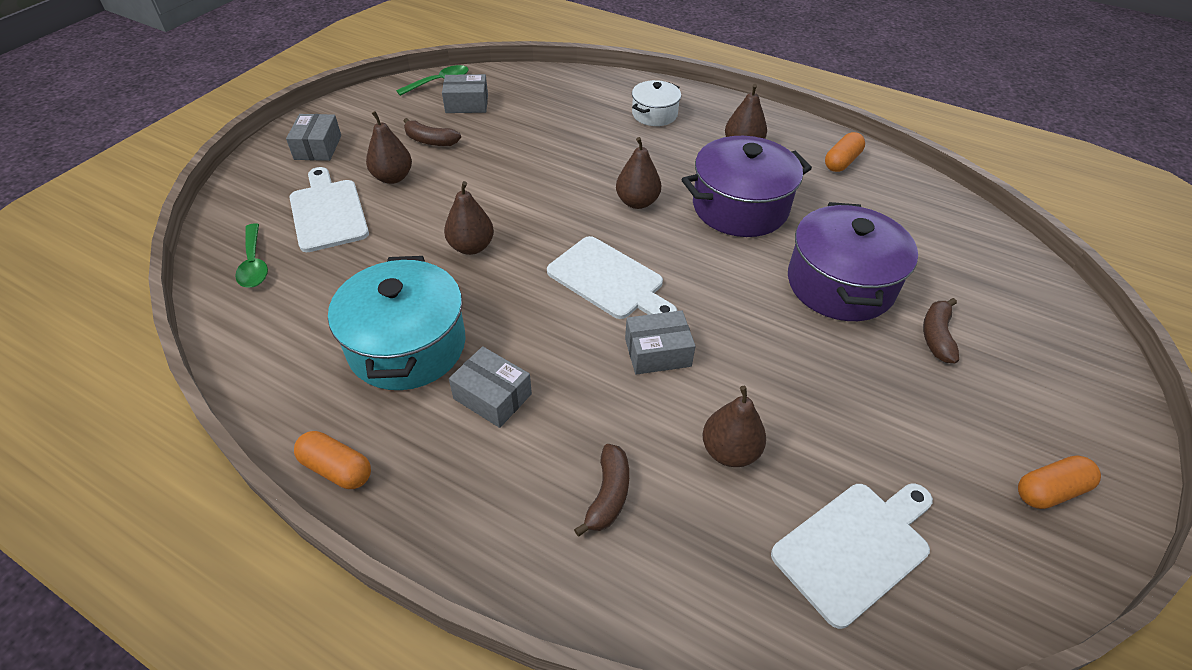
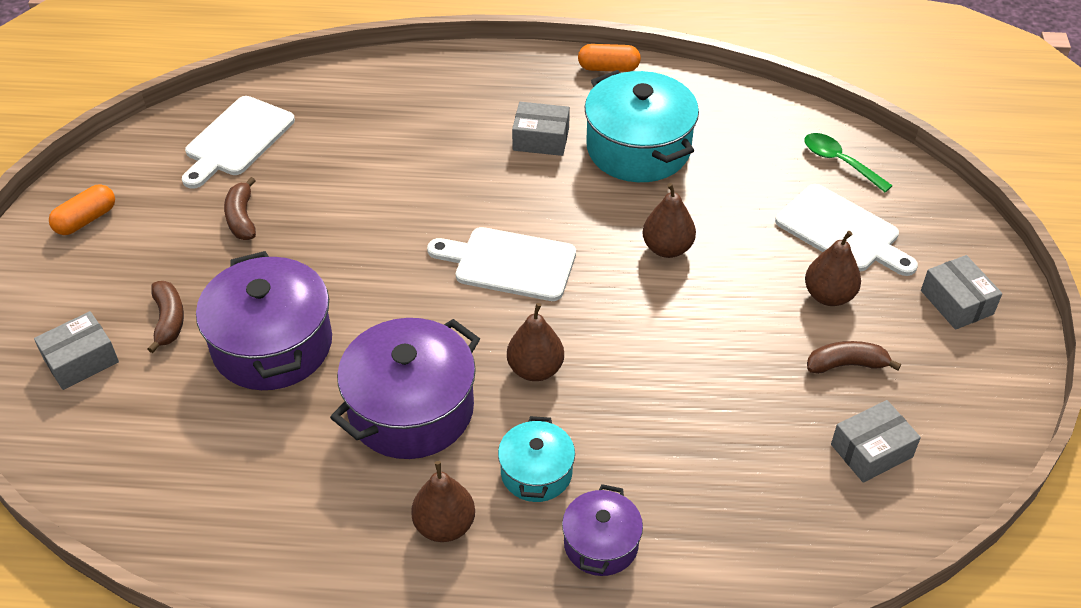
camera: 155 degrees right, 0 degrees up
(439, 82) = (953, 480): green spoon -> none
(608, 495) = (417, 113): brown banana -> brown banana (242, 218)
(654, 114) = (601, 544): white pot -> purple pot
(657, 352) = (429, 214): grey box -> grey box (81, 360)
(672, 152) = (536, 473): none -> turquoise pot
(729, 451) = (340, 165): brown pear -> none
(841, 162) = (294, 551): orange capsule -> none

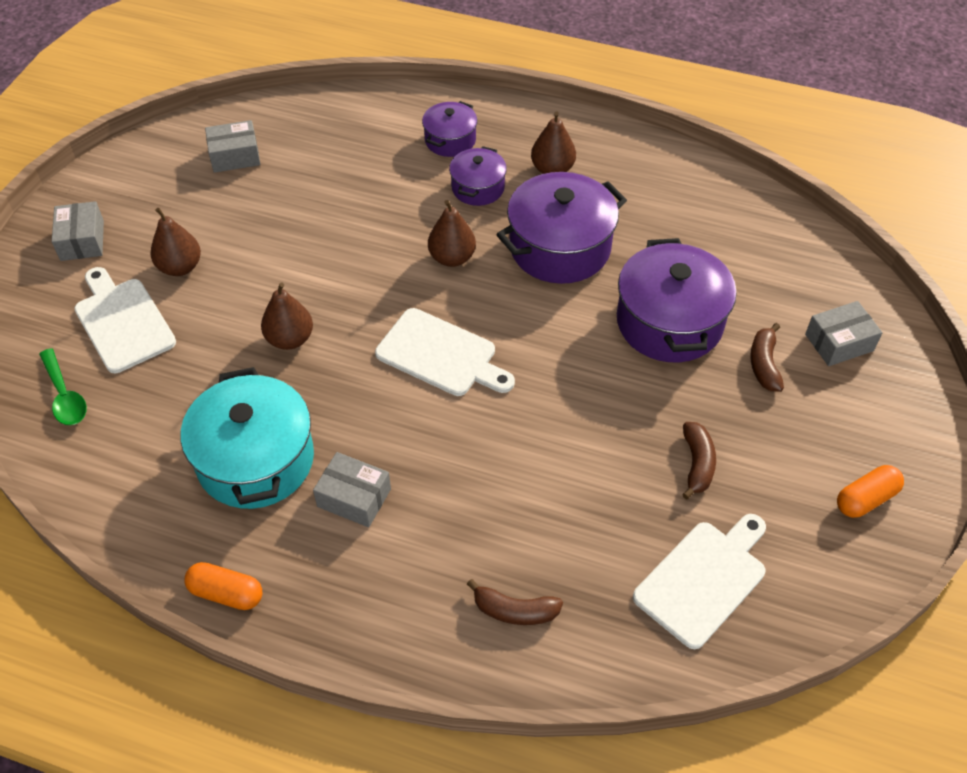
camera: 165 degrees left, 5 degrees up
(536, 473) = (478, 188): turquoise pot -> purple pot
(846, 364) = (208, 213): brown banana -> brown banana (515, 611)

